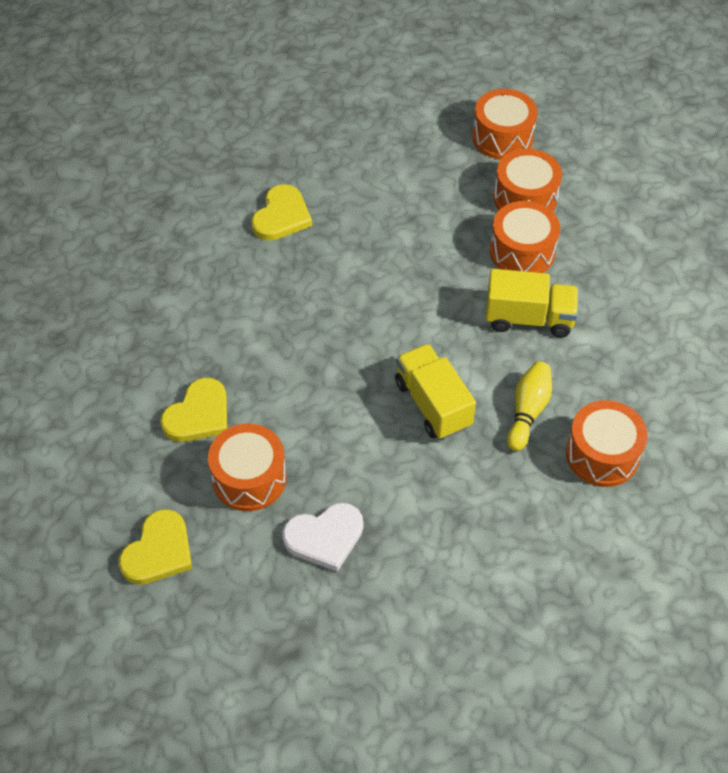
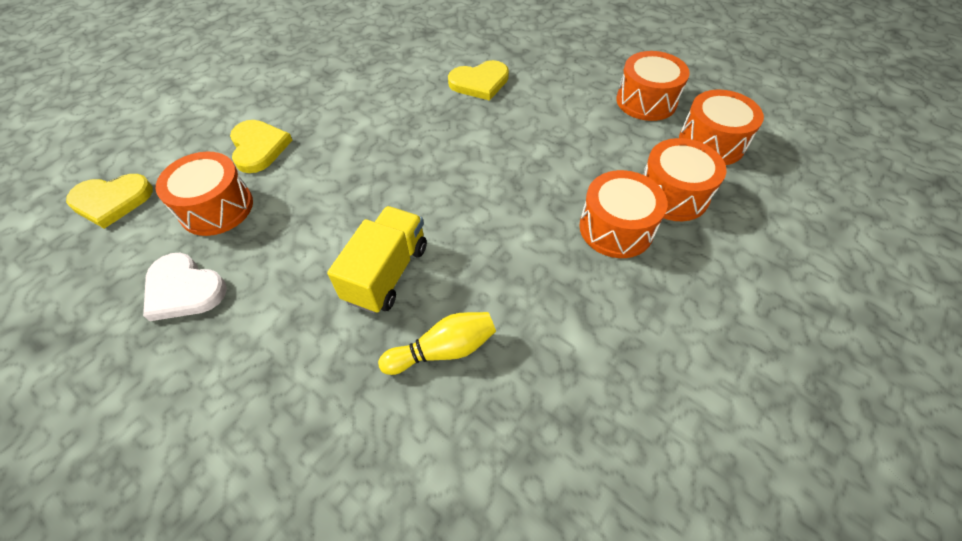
camera: 50 degrees right, 0 degrees up
(198, 414) = (258, 147): yellow heart -> yellow heart turned 105 degrees counterclockwise
(529, 318) = (551, 280): yellow truck -> none
(602, 455) = (447, 457): orange drum -> orange drum (646, 101)

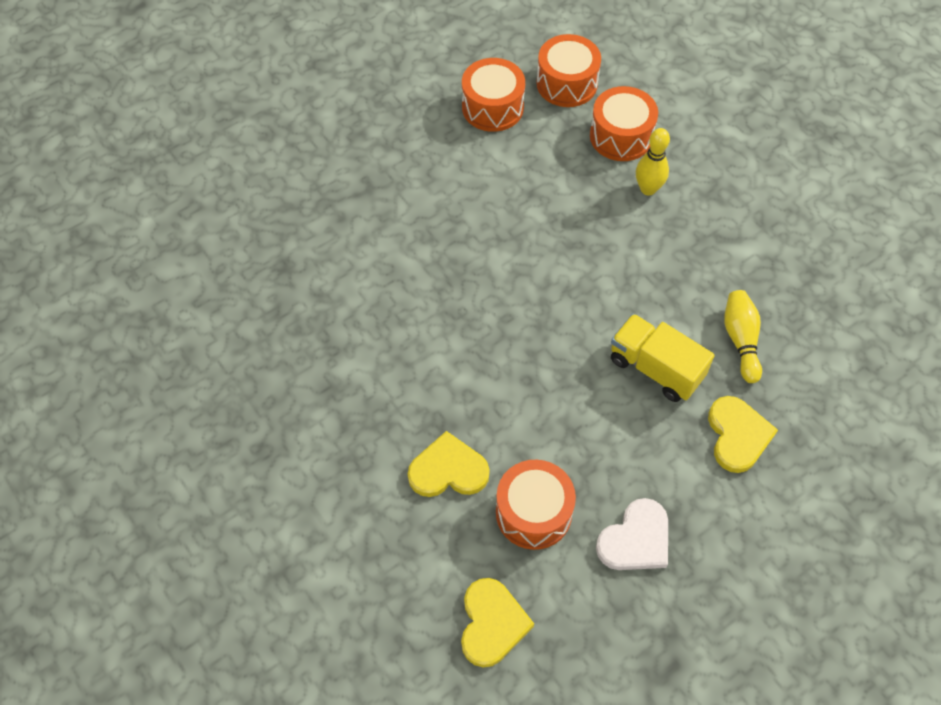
camera: 75 degrees left, 5 degrees up
(479, 82) = (409, 237): yellow heart -> yellow heart (737, 435)
(616, 228) = (648, 189): orange drum -> yellow bowling pin

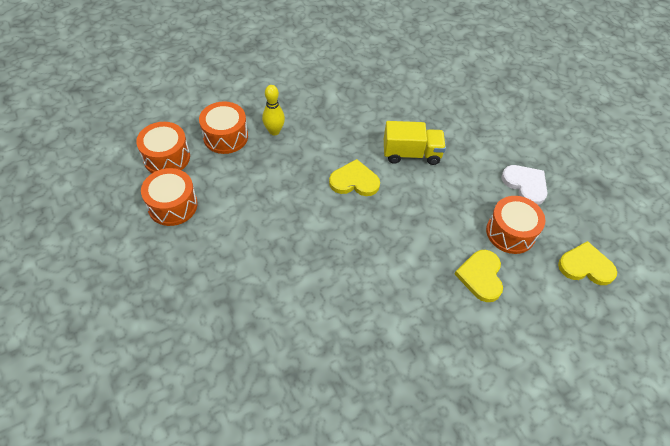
camera: 85 degrees left, 5 degrees down
(655, 368) = (411, 154): yellow truck -> yellow truck turned 135 degrees counterclockwise
(737, 435) = (458, 126): yellow heart -> yellow heart (354, 181)
(741, 340) = (396, 111): yellow bowling pin -> none

